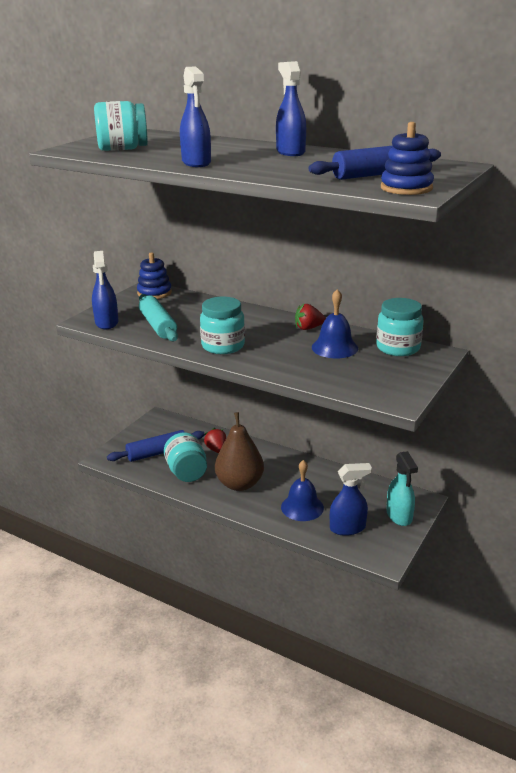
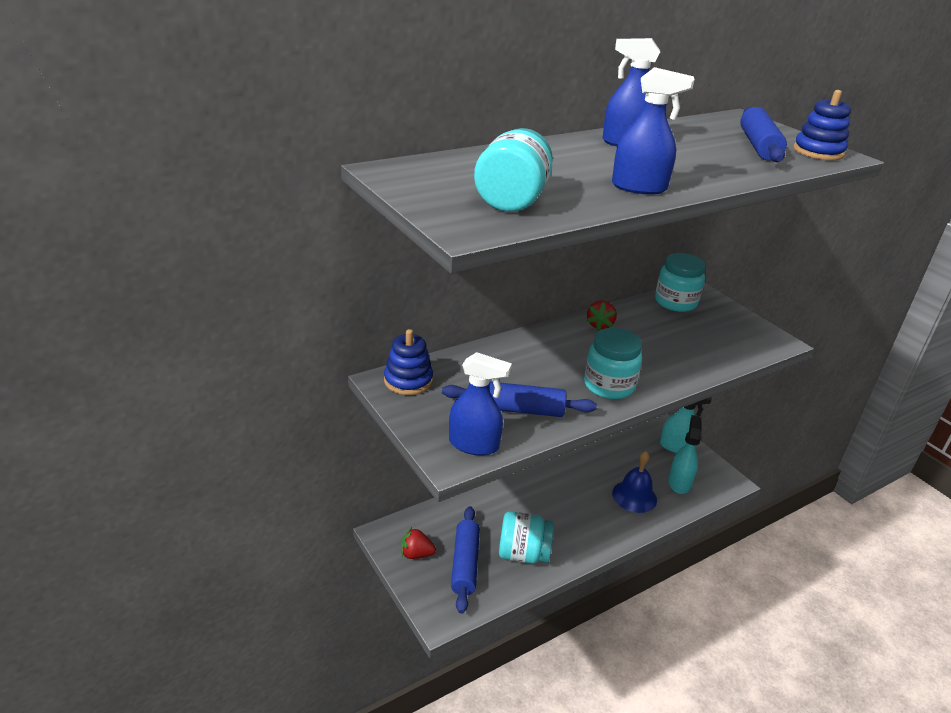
camera: 65 degrees left, 5 degrees up
(158, 325) = (517, 409): turquoise rolling pin -> blue rolling pin
(216, 449) = (494, 513): red strawberry -> red strawberry (416, 554)
(239, 484) = (571, 522): brown pear -> none
(334, 347) = (655, 329): blue bell -> none
(347, 528) = (679, 483): blue spray bottle -> turquoise spray bottle

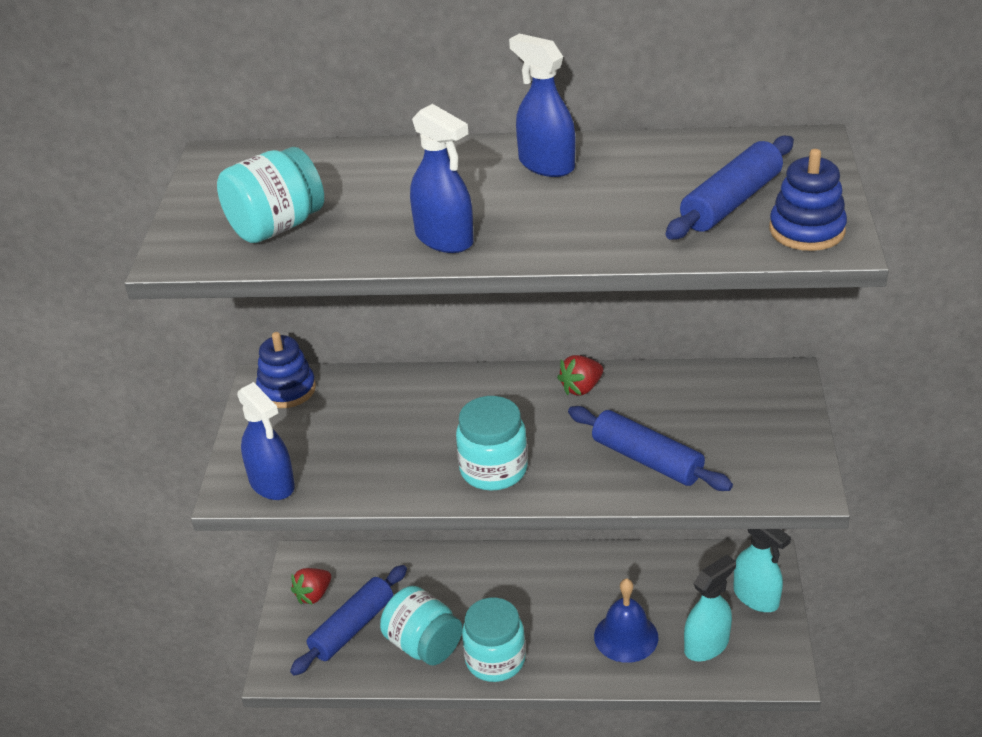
camera: 40 degrees right, 5 degrees up
(416, 554) = (313, 595): red strawberry -> red strawberry turned 90 degrees counterclockwise
(517, 409) = (359, 461): blue rolling pin -> blue rolling pin (647, 459)
(675, 302) = (729, 386): turquoise jar -> turquoise jar (495, 660)

